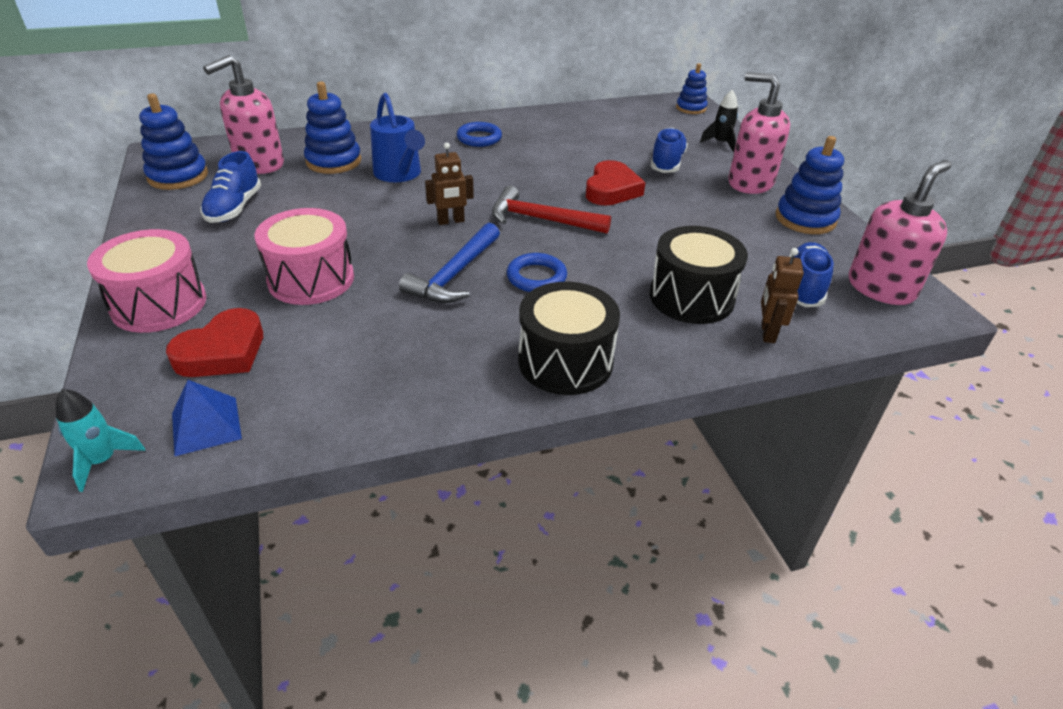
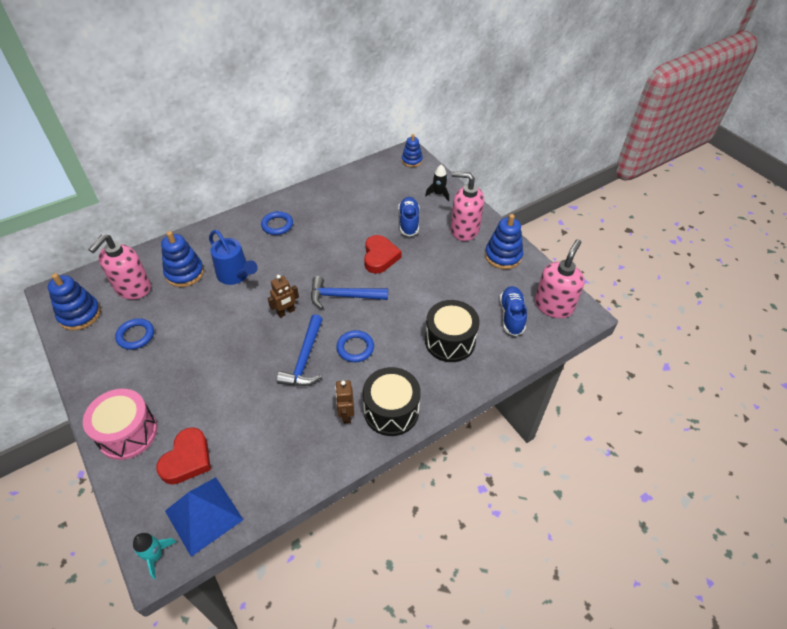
camera: 15 degrees left, 10 degrees up
(206, 425) = (203, 515): blue pyramid -> blue pyramid, size x1.59
(234, 208) = (136, 336): blue shoe -> blue ring
(311, 279) = (216, 386): pink drum -> none
(542, 220) = (344, 296): red hammer -> blue hammer
(767, 333) = (497, 358): brown robot -> brown robot (346, 415)

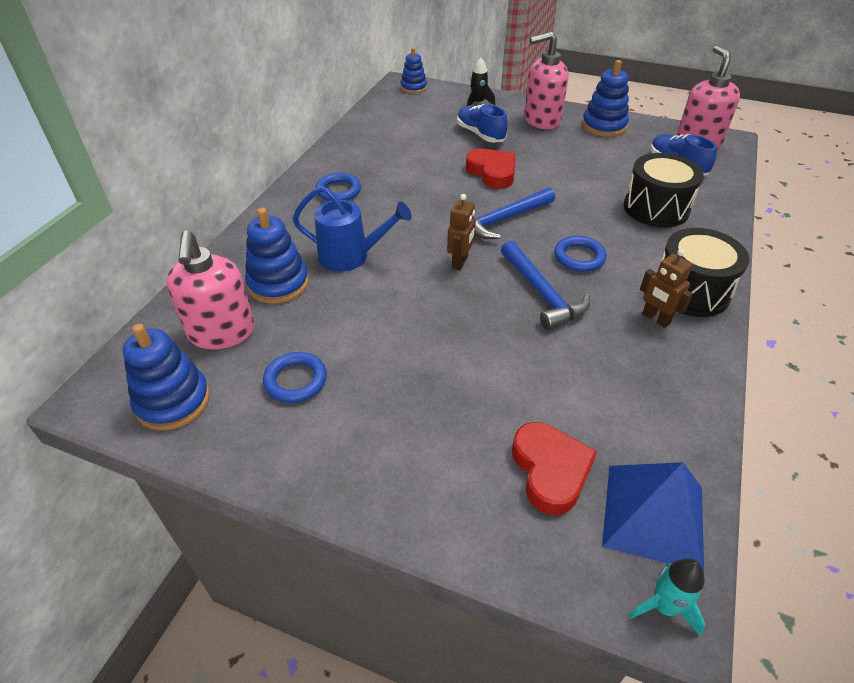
camera: 35 degrees left, 5 degrees down
(128, 433) = (432, 493): pink drum -> none

